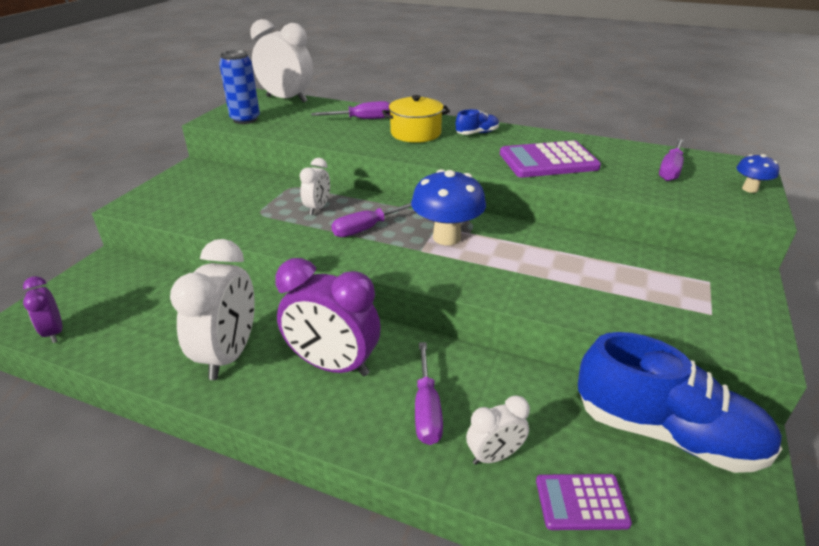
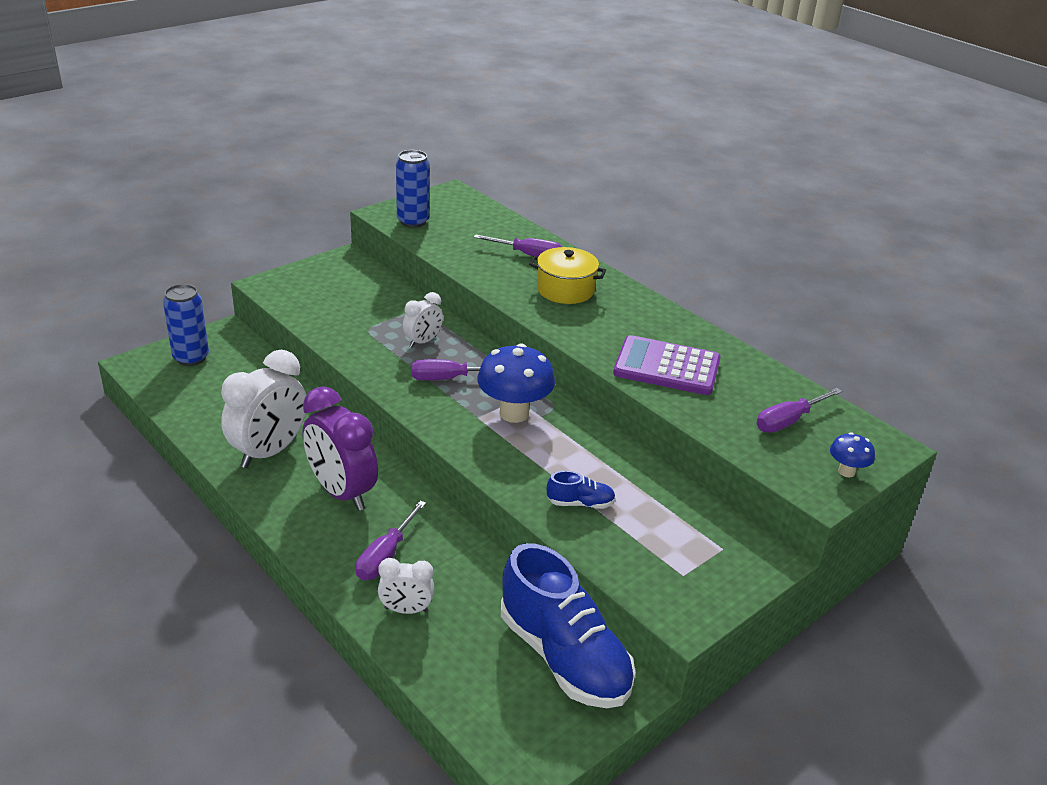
camera: 25 degrees right, 0 degrees up
(54, 332) = (155, 383): purple clock -> none
(81, 296) = (191, 358): none -> blue can
(287, 99) = (475, 205): white clock -> none
(477, 133) = (630, 309): blue shoe -> blue shoe (580, 503)
(581, 502) = (440, 667): purple calculator -> none

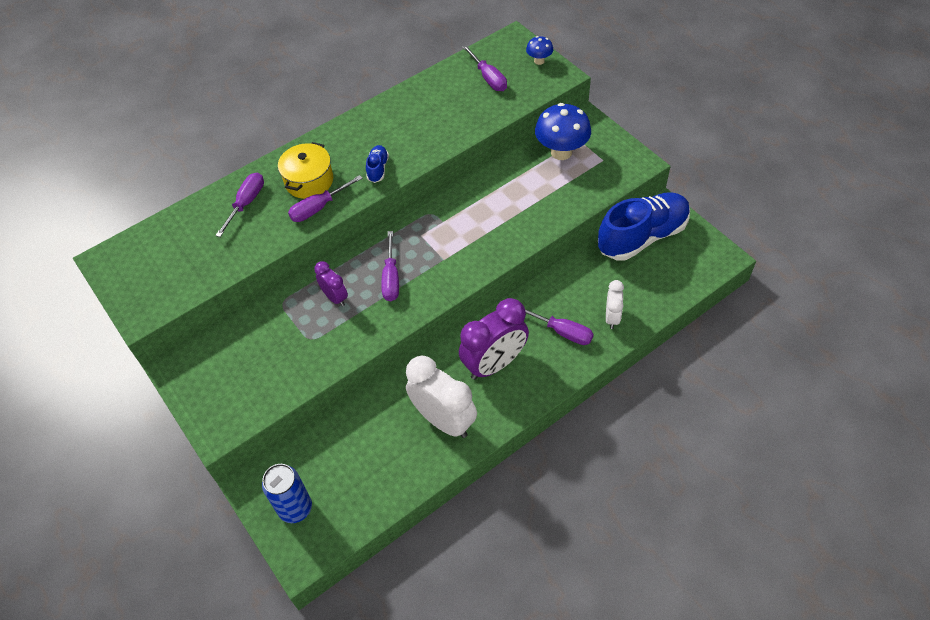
camera: 80 degrees left, 20 degrees up
(413, 221) = (164, 290): blue can -> none
(423, 342) = (335, 297): white clock -> purple clock
(514, 413) = (439, 237): blue mushroom -> blue mushroom (561, 152)
(524, 297) = (318, 208): none -> purple screwdriver
(580, 503) = (540, 204): blue shoe -> blue shoe (378, 169)
(667, 367) = (424, 130): purple calculator -> none

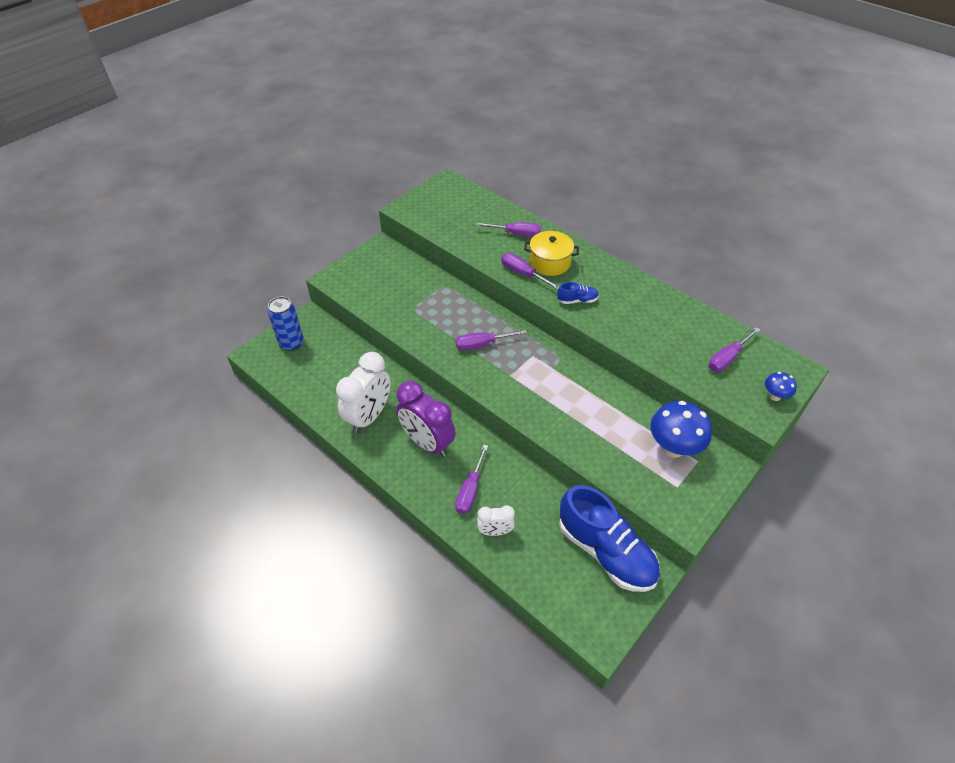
camera: 75 degrees right, 5 degrees down
(335, 297) = (455, 314): purple clock -> none

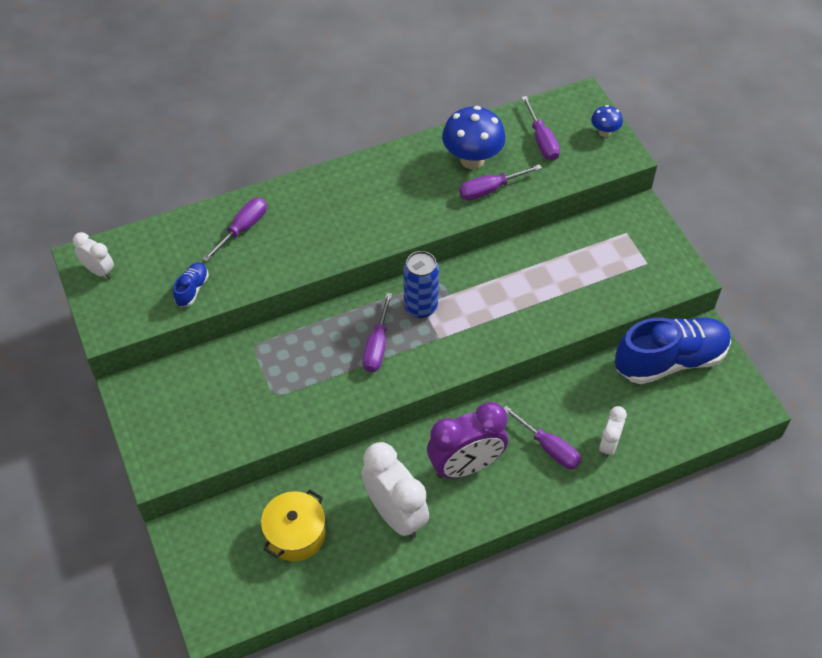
camera: 65 degrees left, 5 degrees up
(291, 343) = (218, 569): blue can -> blue can (420, 307)
(442, 190) = (99, 271): none -> white clock
(522, 273) = (317, 252): purple screwdriver -> purple screwdriver (489, 190)
(550, 262) = (315, 218): yellow pot -> yellow pot (295, 534)
(577, 300) = (392, 221): blue shoe -> blue shoe (192, 289)
(673, 448) = (603, 243): blue mushroom -> blue mushroom (472, 160)

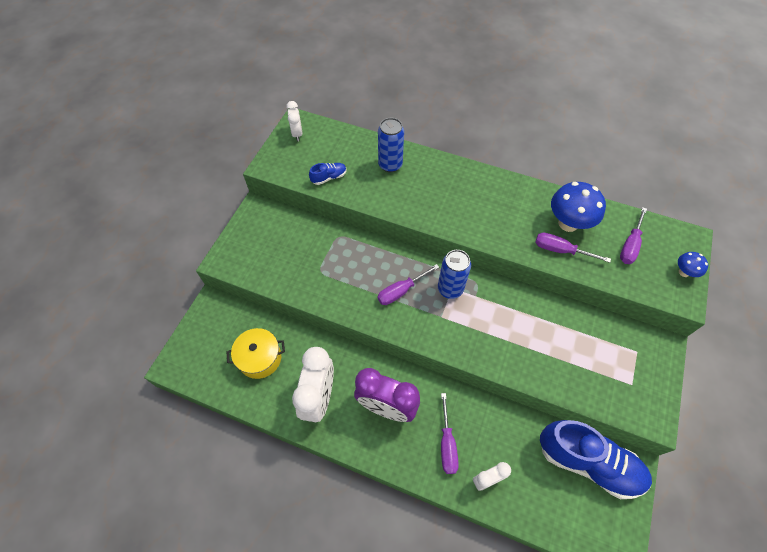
camera: 45 degrees right, 5 degrees up
(243, 228) = (390, 165): purple screwdriver -> blue can

